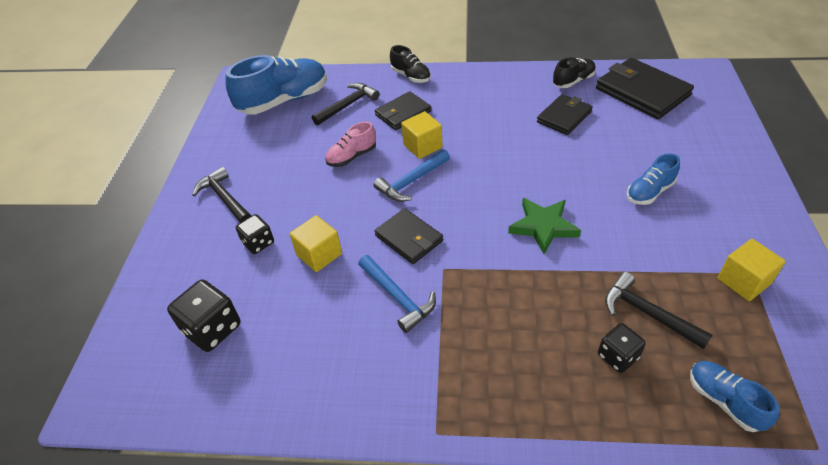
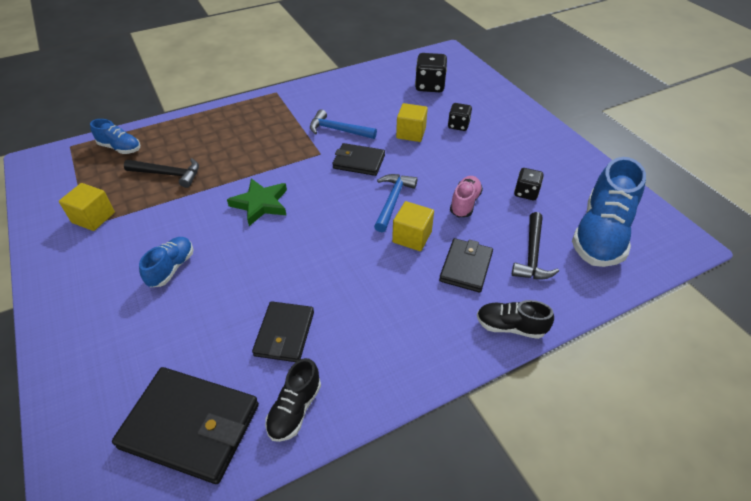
camera: 145 degrees right, 0 degrees up
(224, 198) = (519, 139): black hammer -> none
(617, 356) = (186, 147): black dice -> black dice (526, 193)

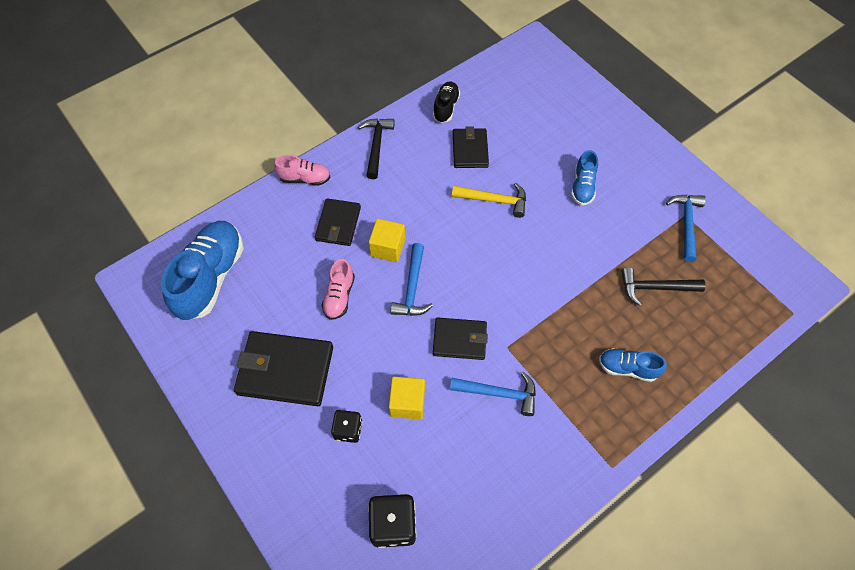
camera: 170 degrees right, 15 degrees up
(93, 217) = (686, 224): yellow cube -> blue hammer
(120, 148) = (735, 318): blue shoe -> blue shoe (627, 368)
(191, 426) = (505, 91): black wallet -> black wallet (285, 370)
(260, 204) = (541, 264): green star -> none
(280, 267) = (494, 200): none -> yellow hammer
(510, 327) = (305, 178): black shoe -> pink shoe
(526, 193) = (275, 321): black dice -> none
(532, 254) = (279, 245): black hammer -> black hammer (376, 146)

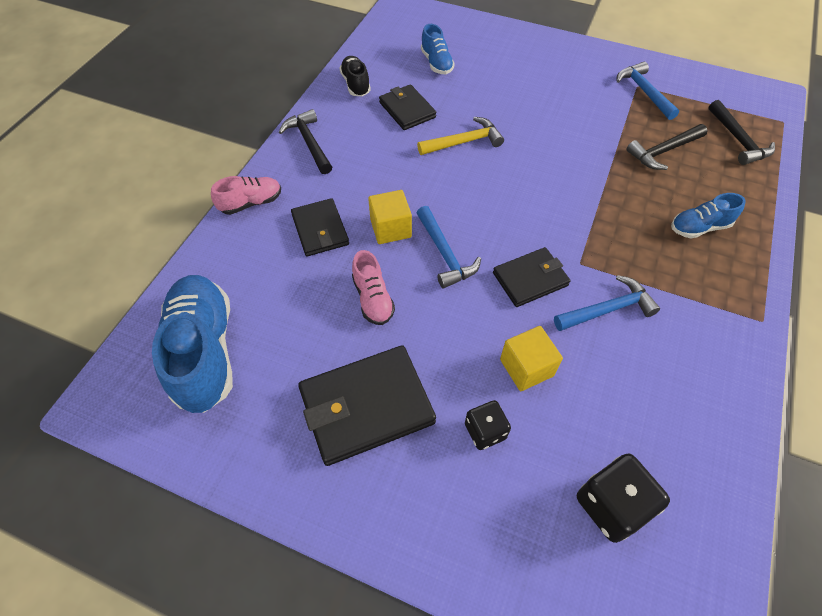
camera: 30 degrees left, 5 degrees down
(582, 186) = (534, 98): blue shoe -> blue shoe (436, 63)
(733, 310) = (738, 140): none -> black hammer

